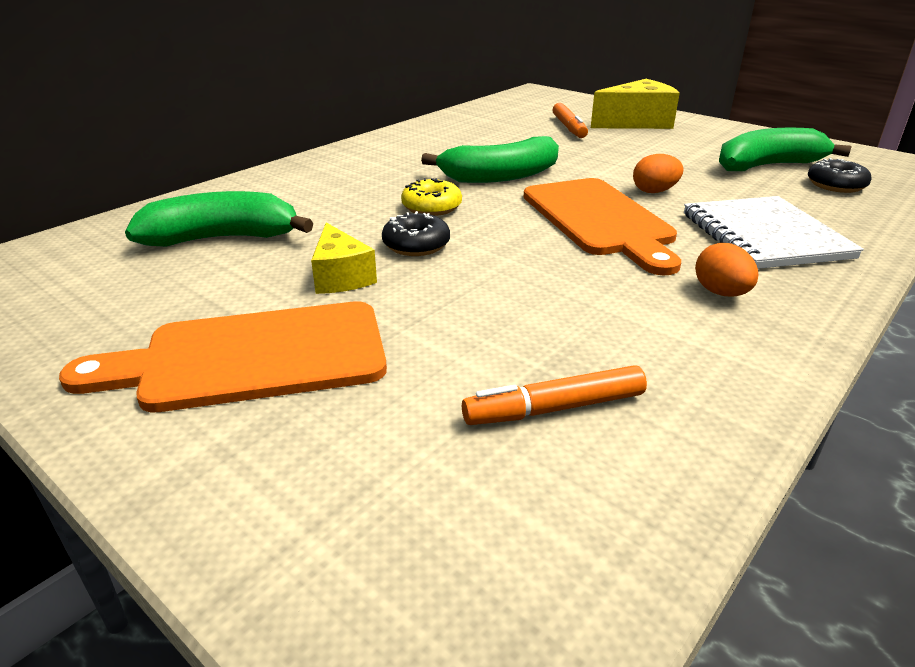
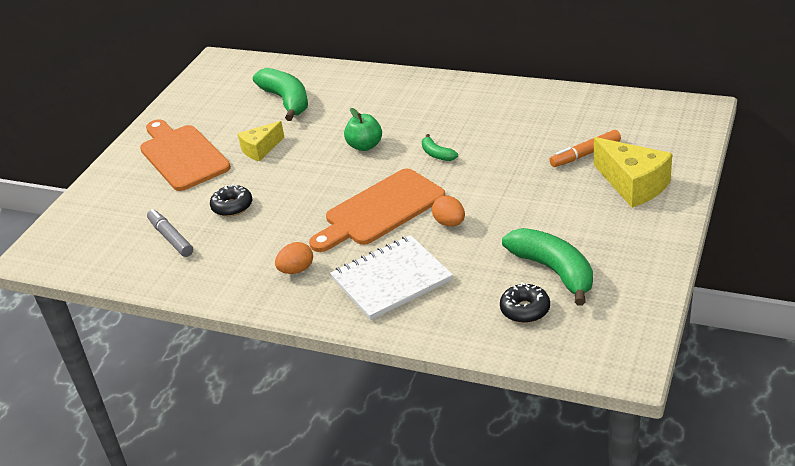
camera: 75 degrees right, 5 degrees up
(416, 245) = (308, 158): black donut -> black donut (232, 206)
(431, 207) = (365, 146): yellow donut -> green apple
(500, 176) = (437, 154): green banana -> green banana, size x0.48
(555, 408) = (171, 238): orange marker -> grey marker

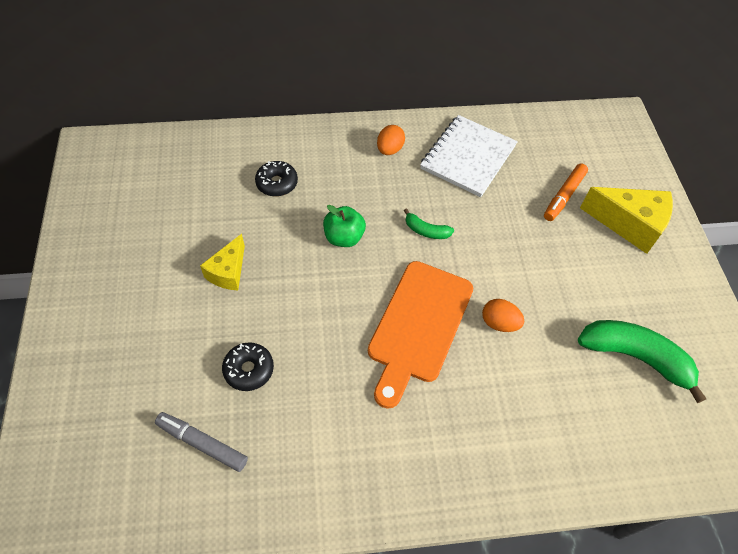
camera: 35 degrees left, 20 degrees up
(182, 156) = (136, 306): orange cutting board -> none
(286, 101) = (213, 191): green banana -> none
(296, 270) = (384, 444): orange egg -> orange egg (389, 149)
(391, 280) = (493, 423): white notebook -> white notebook (468, 157)
(525, 310) = (644, 419): black donut -> black donut (277, 183)

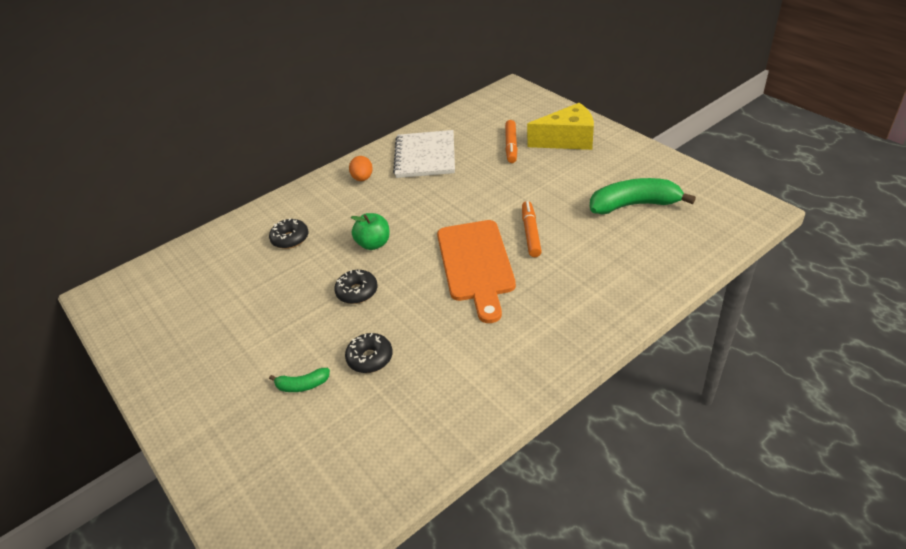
camera: 25 degrees left, 15 degrees down
(203, 444) = (374, 423): grey marker -> none
(228, 272) = (298, 310): yellow cheese -> none
(290, 285) = (357, 292): none -> black donut
(426, 231) = (432, 210): green banana -> green banana (302, 385)
(499, 323) = (530, 233): orange egg -> orange marker

